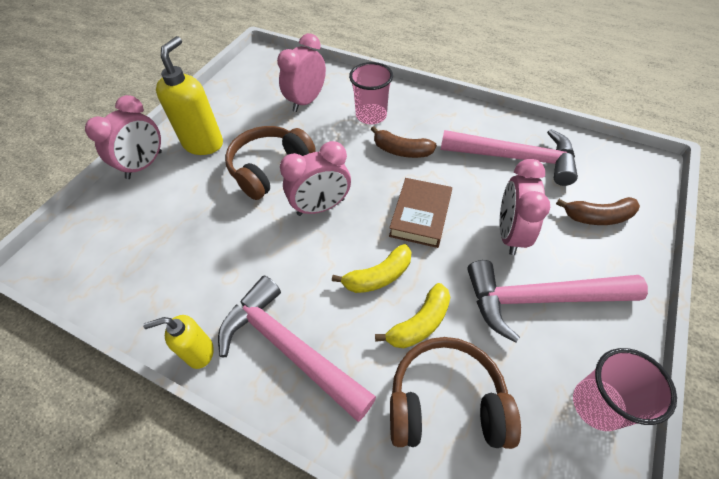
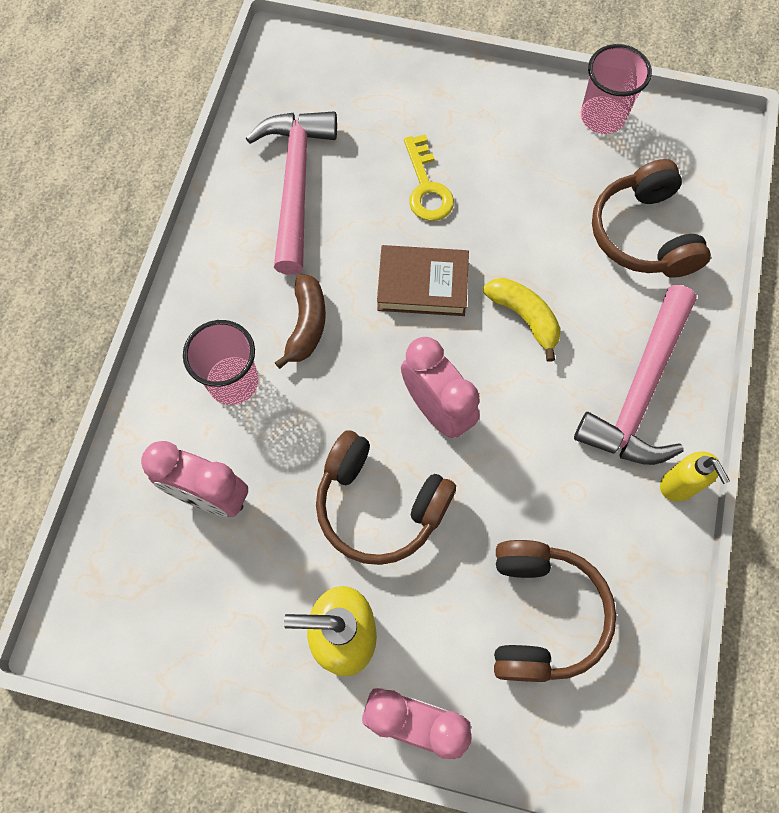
camera: 105 degrees left, 15 degrees up
(161, 236) = (542, 614): none -> brown headphones
(419, 323) = (570, 267): yellow banana -> none
(509, 234) = (426, 187): pink clock -> yellow key
(540, 299) = (506, 158): pink hammer -> none
(597, 217) = (379, 102): brown banana -> none

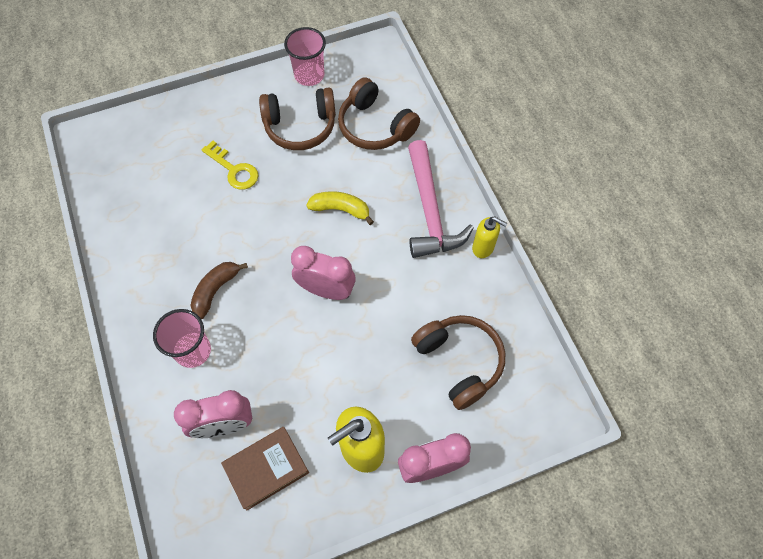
camera: 35 degrees left, 5 degrees down
(295, 184) = (151, 213): pink hammer -> none
(306, 325) = (216, 290): brown banana -> brown banana turned 120 degrees counterclockwise
(379, 505) = (330, 363): brown headphones -> brown headphones (300, 126)
(422, 285) = (270, 226): brown book -> brown book (266, 469)

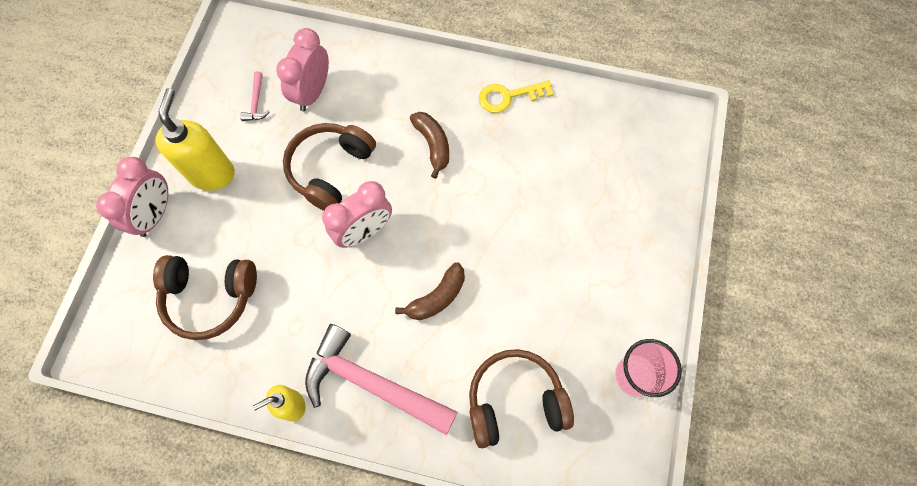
camera: 125 degrees right, 5 degrees up
(193, 351) = (391, 102): pink cup -> none
(234, 170) = (553, 227): yellow key -> yellow key (508, 97)
(266, 469) = (256, 102): brown book -> pink hammer
(300, 126) = (566, 321): brown headphones -> brown headphones (330, 170)
(341, 209) = (437, 297): yellow banana -> brown banana

